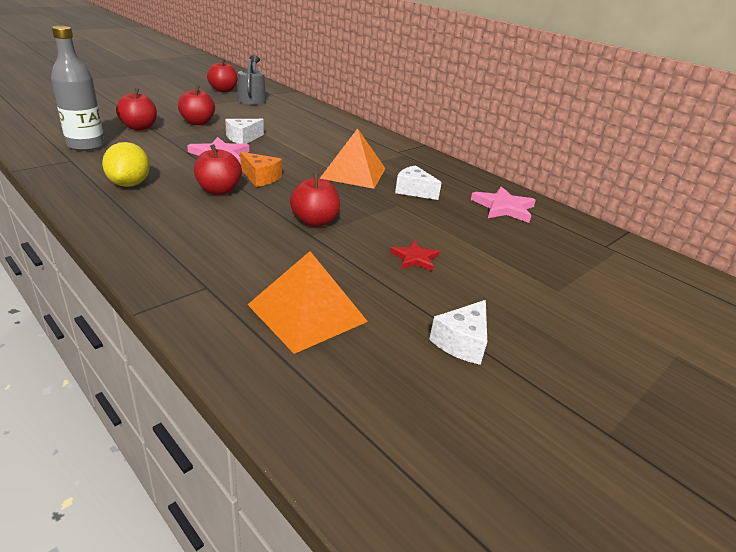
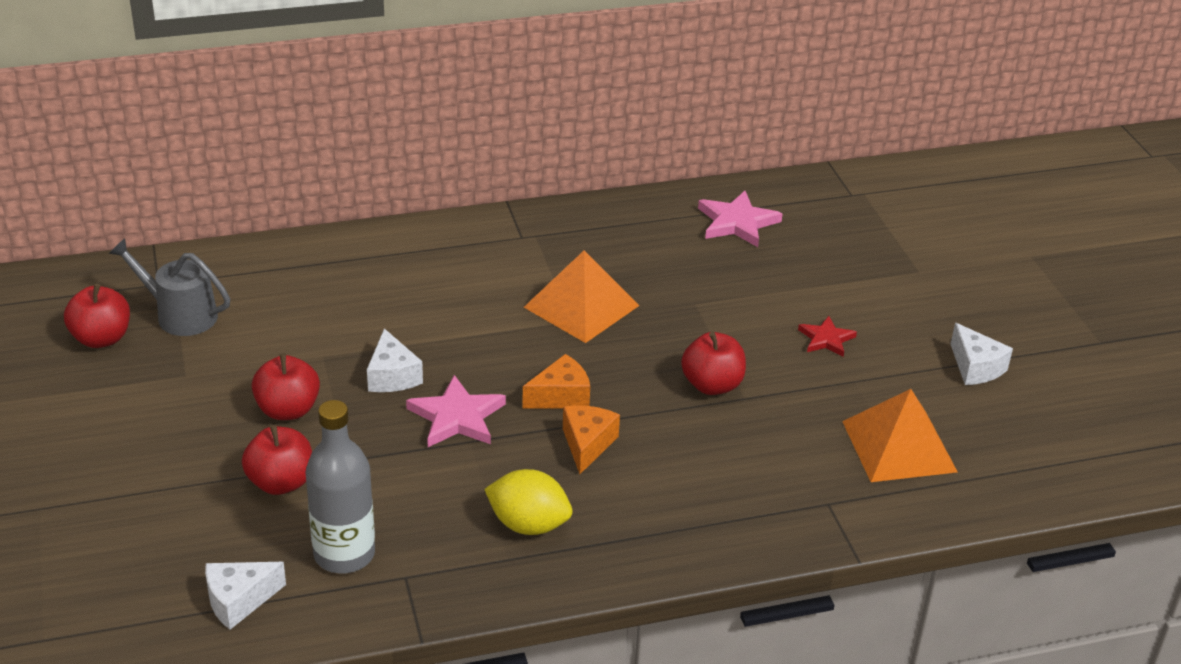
camera: 60 degrees left, 5 degrees up
(219, 190) = (587, 444): red apple -> orange cheese
(413, 191) = (661, 275): white cheese -> white cheese (239, 601)

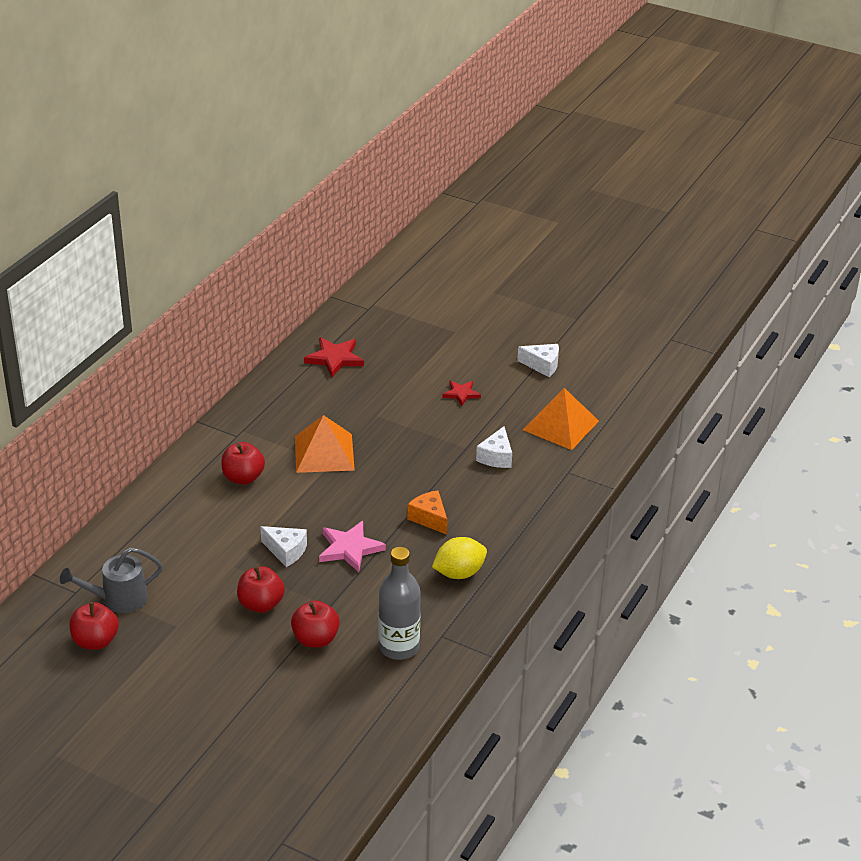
camera: 45 degrees left, 0 degrees up
(239, 601) = (384, 703): white cheese -> white cheese (496, 457)
(561, 396) = (383, 504): orange cheese -> none
(712, 385) = (443, 451): red apple -> red apple (243, 478)
(737, 222) = (335, 359): pink star -> red star

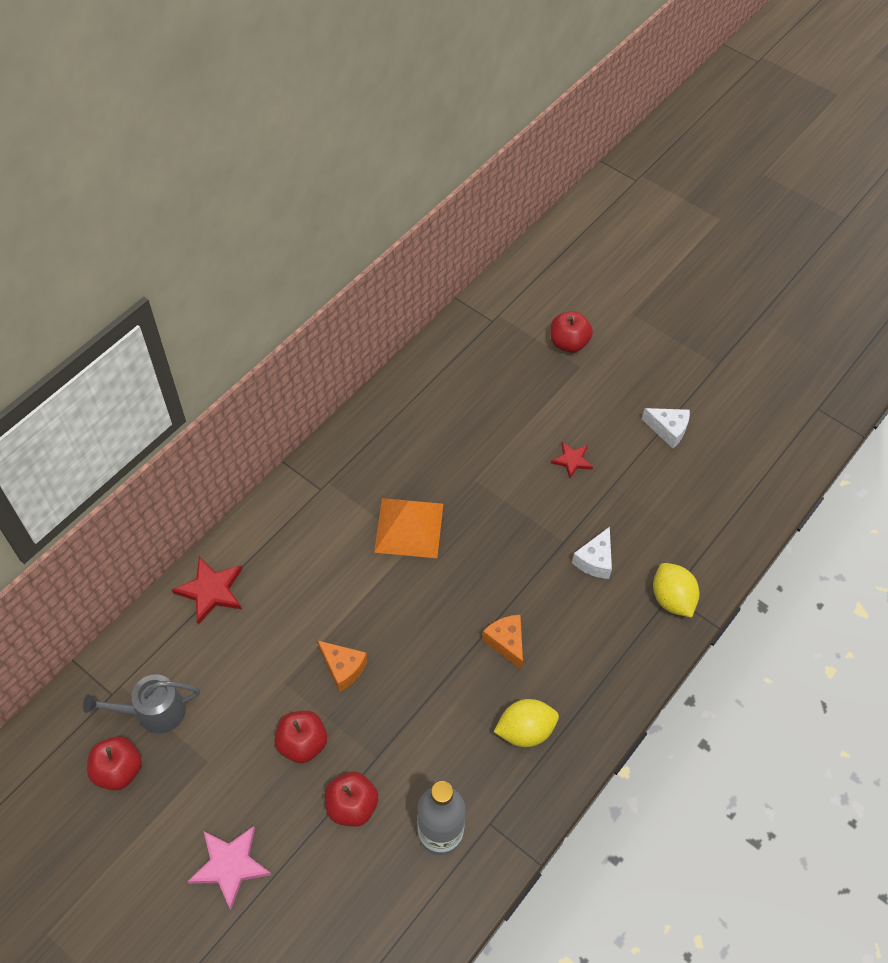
camera: 10 degrees right, 20 degrees up
(243, 478) = (316, 552): red apple -> red apple (568, 343)
(286, 551) = (343, 668): white cheese -> orange cheese
(335, 359) = (444, 390): red star -> red star (211, 591)
(350, 548) = (412, 675): pink star -> pink star (230, 865)
(560, 425) = (674, 522): orange pyramid -> none
(569, 474) = (672, 599): none -> yellow lemon

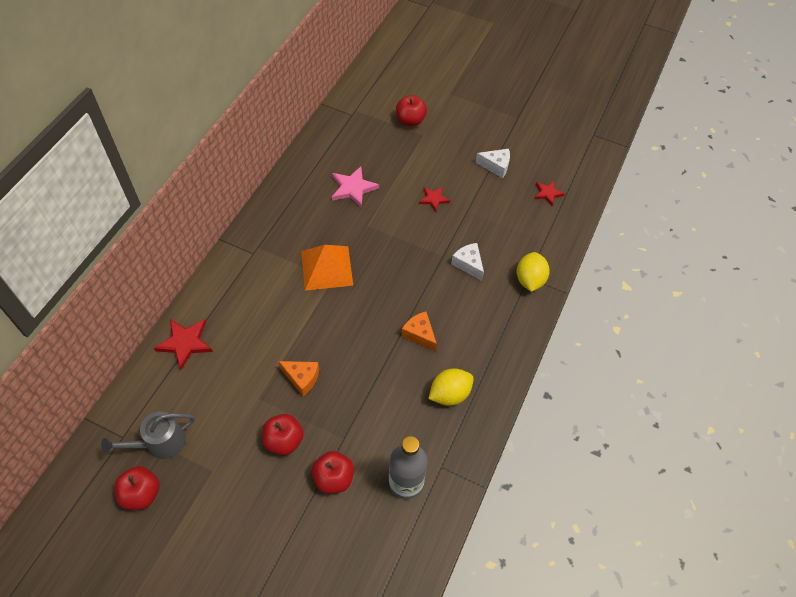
camera: 15 degrees left, 0 degrees up
(230, 865) = (249, 546): pink star -> pink star (353, 188)
(595, 560) = (468, 264): white cheese -> white cheese turned 135 degrees clockwise
(672, 599) = (530, 280): yellow lemon -> yellow lemon turned 45 degrees clockwise
(729, 482) = (547, 193): none -> red star

